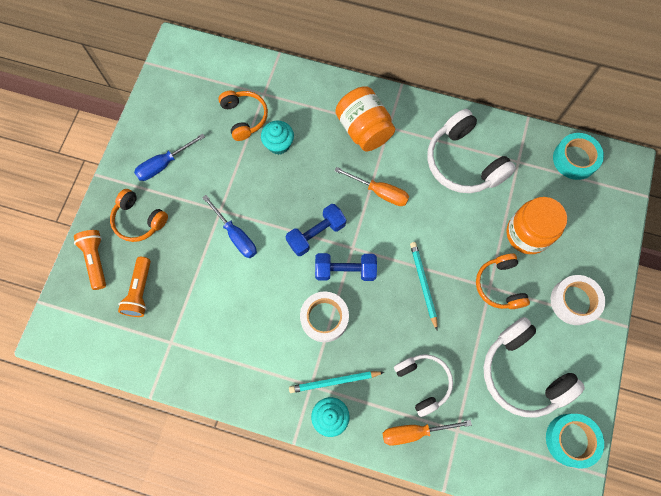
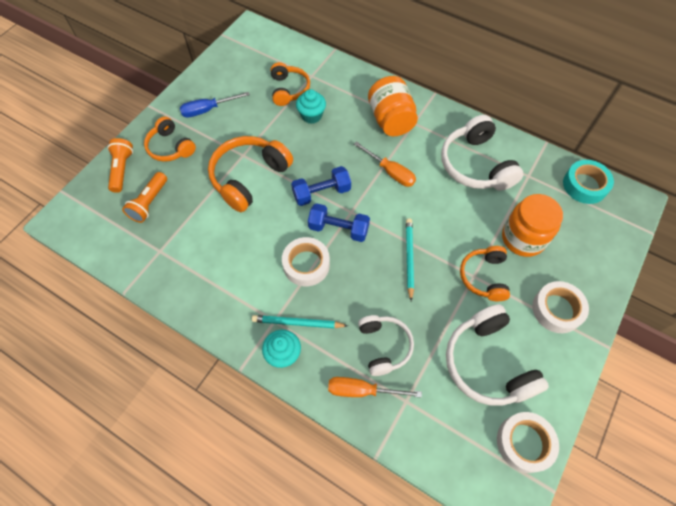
camera: 15 degrees right, 10 degrees down
(235, 235) = (249, 177): blue screwdriver -> orange headphones
(571, 440) = (524, 443): turquoise tape -> white tape

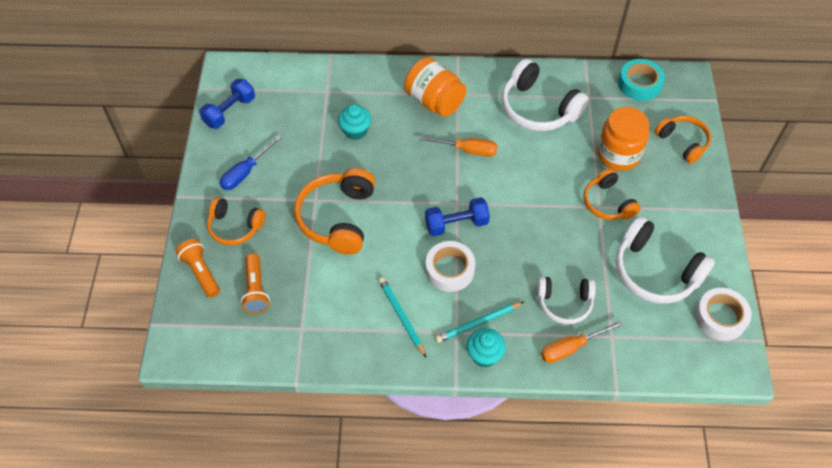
camera: 30 degrees left, 5 degrees down
(289, 89) = (314, 115): orange headphones -> orange headphones (683, 142)
(321, 193) = (417, 199): blue dumbbell -> blue dumbbell (229, 111)
(384, 346) = (564, 303): white headphones -> white headphones turned 135 degrees clockwise
(409, 258) = (535, 218): turquoise pencil -> turquoise pencil (401, 317)
(557, 309) = (681, 200): white tape -> none

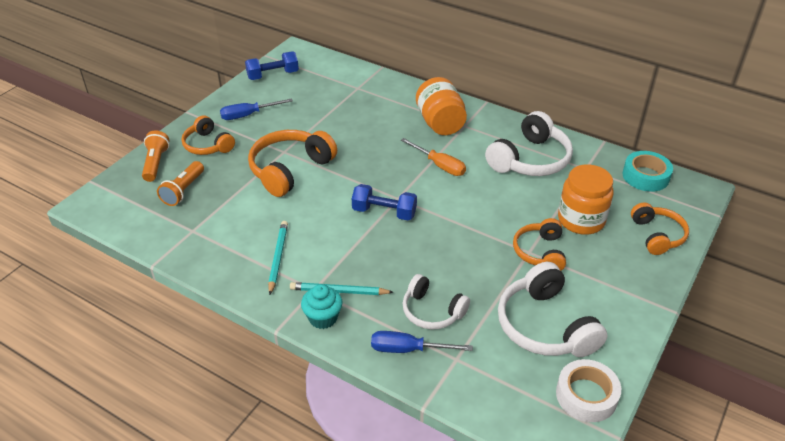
camera: 30 degrees right, 15 degrees down
(355, 131) = (357, 120): turquoise cupcake -> none
(450, 270) = (349, 242): white tape -> none
(538, 108) = (530, 159): white headphones -> white headphones turned 120 degrees counterclockwise
(571, 348) = (408, 349): orange screwdriver -> blue screwdriver

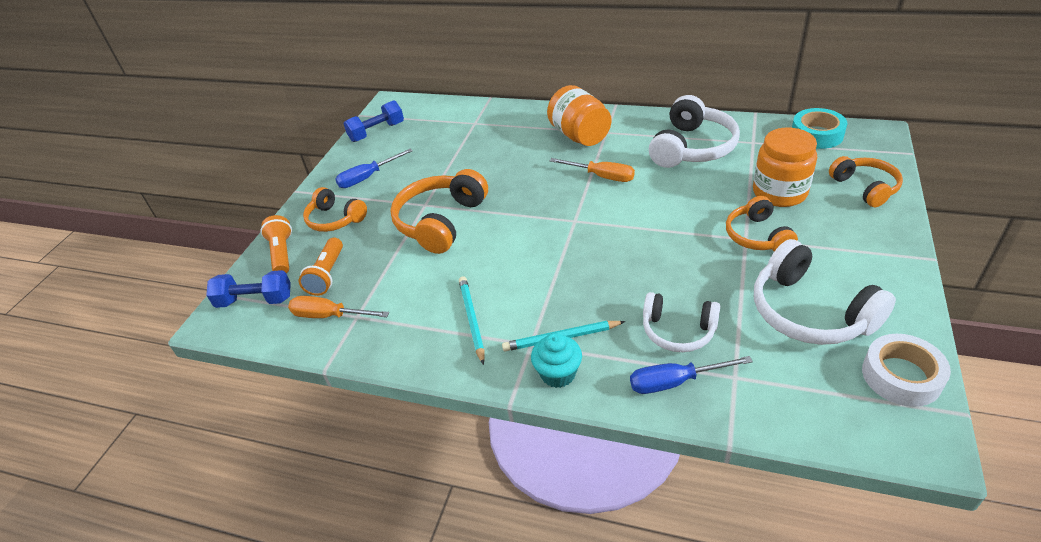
camera: 10 degrees left, 0 degrees up
(172, 224) = (329, 316): none -> orange screwdriver
(384, 212) = (567, 239): blue dumbbell -> blue dumbbell (255, 300)

